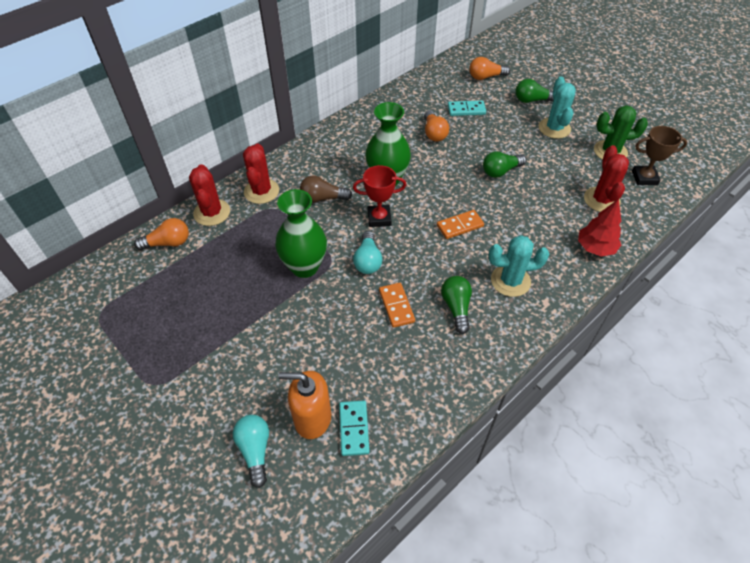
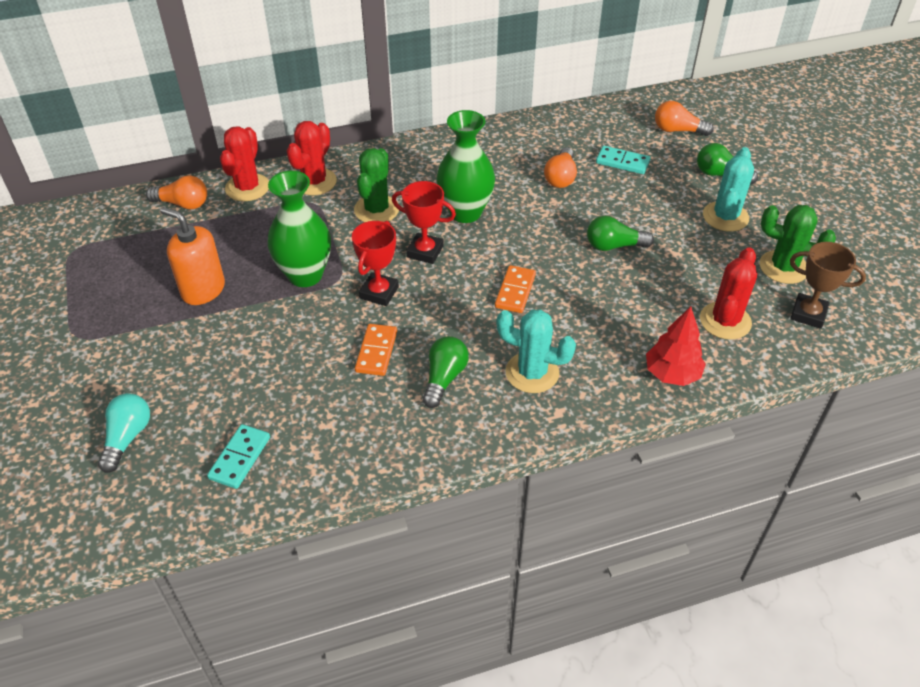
camera: 25 degrees right, 5 degrees down
(312, 418) = (205, 430): orange soap dispenser -> orange soap dispenser (203, 290)
(323, 198) = (376, 210): brown light bulb -> green cactus
(368, 260) = (379, 292): turquoise light bulb -> red trophy
(460, 226) = (515, 291): orange domino -> orange domino turned 75 degrees counterclockwise

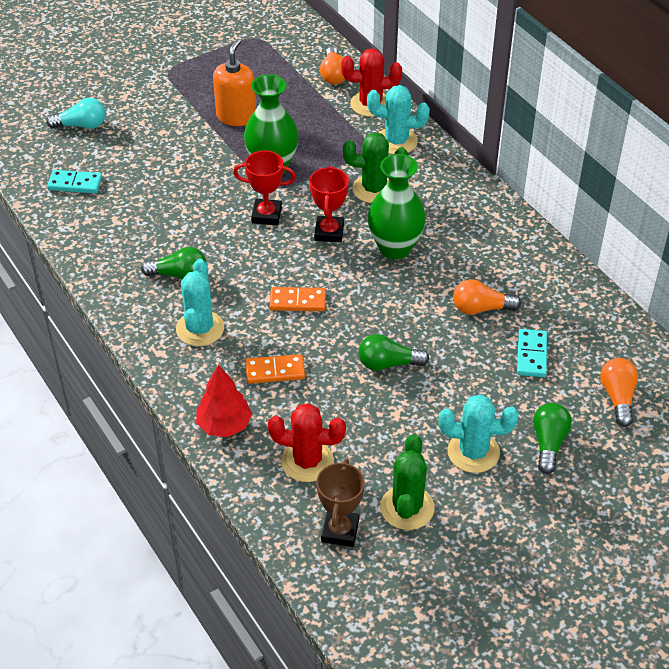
camera: 75 degrees right, 0 degrees up
(314, 182) = (396, 141): red cactus -> turquoise cactus
(376, 351) = (197, 229): orange domino -> orange domino (275, 371)
(614, 246) = (388, 363): green light bulb -> green light bulb turned 75 degrees counterclockwise

